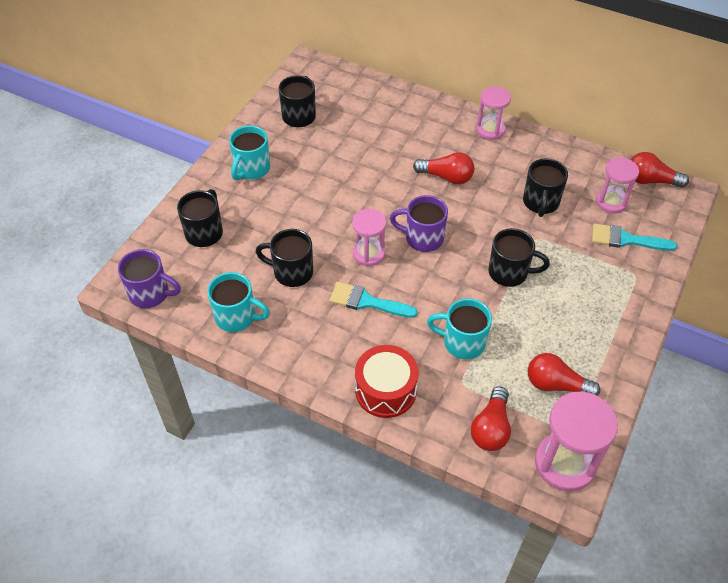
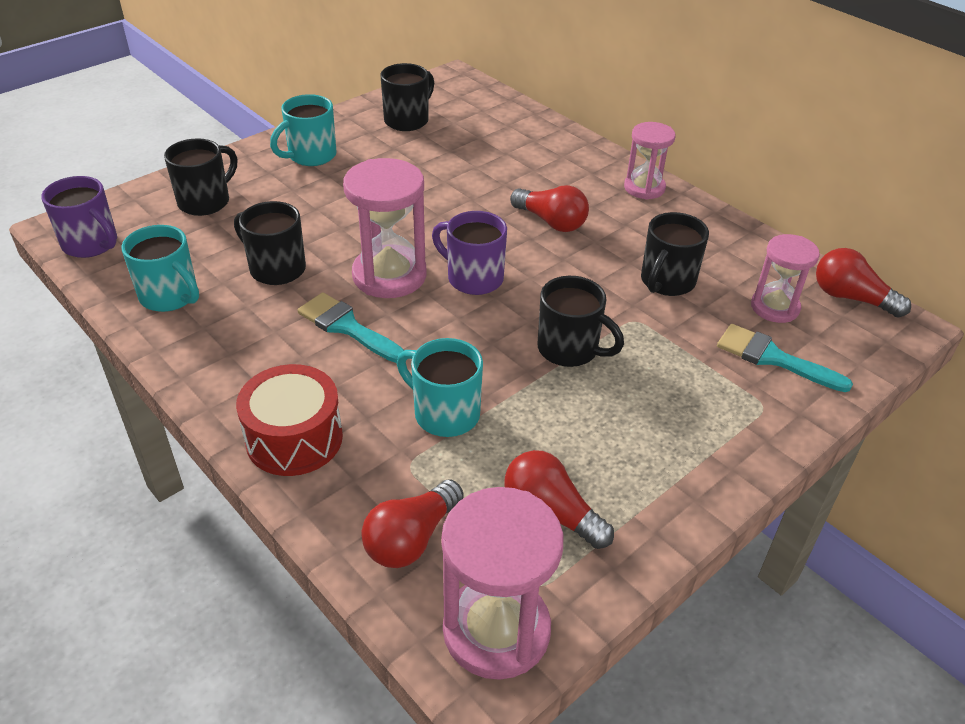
camera: 20 degrees right, 10 degrees down
(369, 253) = (389, 275): pink hourglass -> pink hourglass, size x1.58

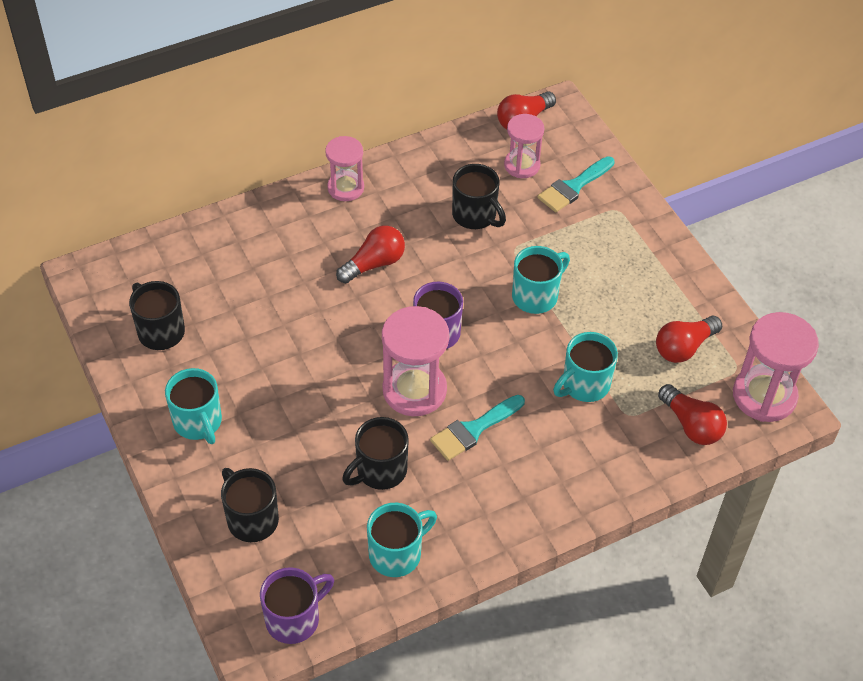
camera: 75 degrees left, 10 degrees up
(294, 438) = (589, 479): red drum -> none
(570, 349) = (536, 296): black mug -> turquoise mug

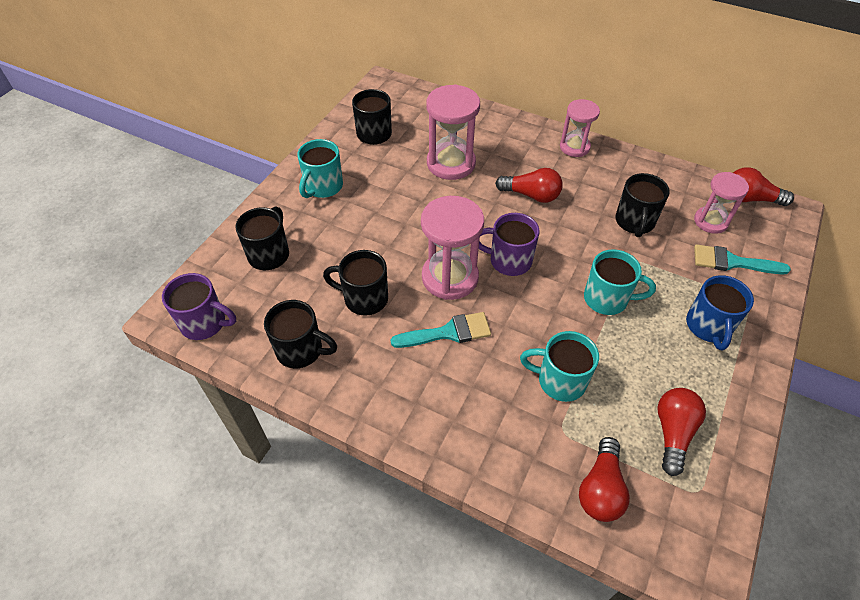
camera: 55 degrees right, 0 degrees up
(397, 554) = (301, 350): turquoise mug -> black mug
(473, 430) = (448, 332): turquoise brush -> turquoise brush turned 150 degrees clockwise
(617, 252) = (708, 327): none -> blue mug
(684, 347) = (673, 433): red light bulb -> red light bulb turned 90 degrees clockwise
(764, 396) = (694, 535): pink hourglass -> pink hourglass (451, 163)

